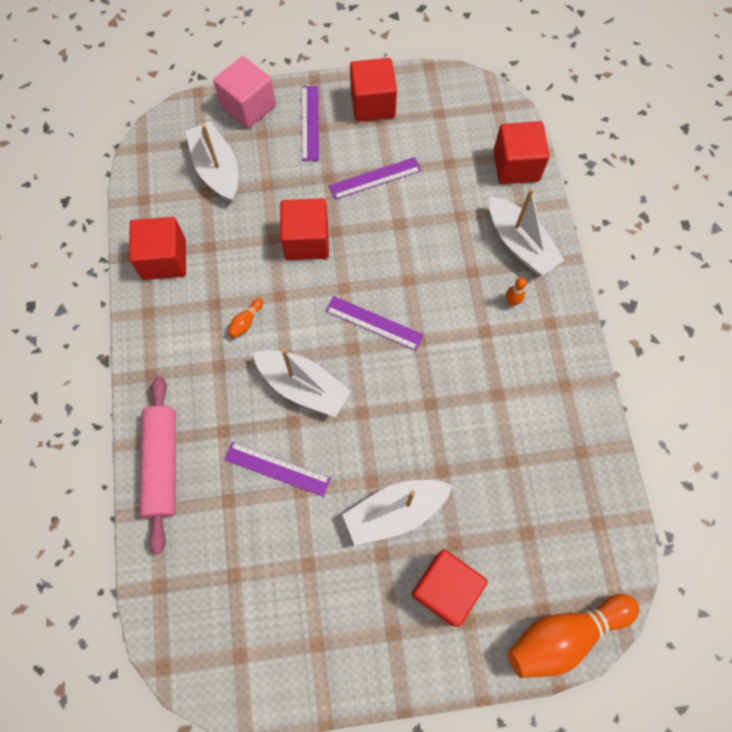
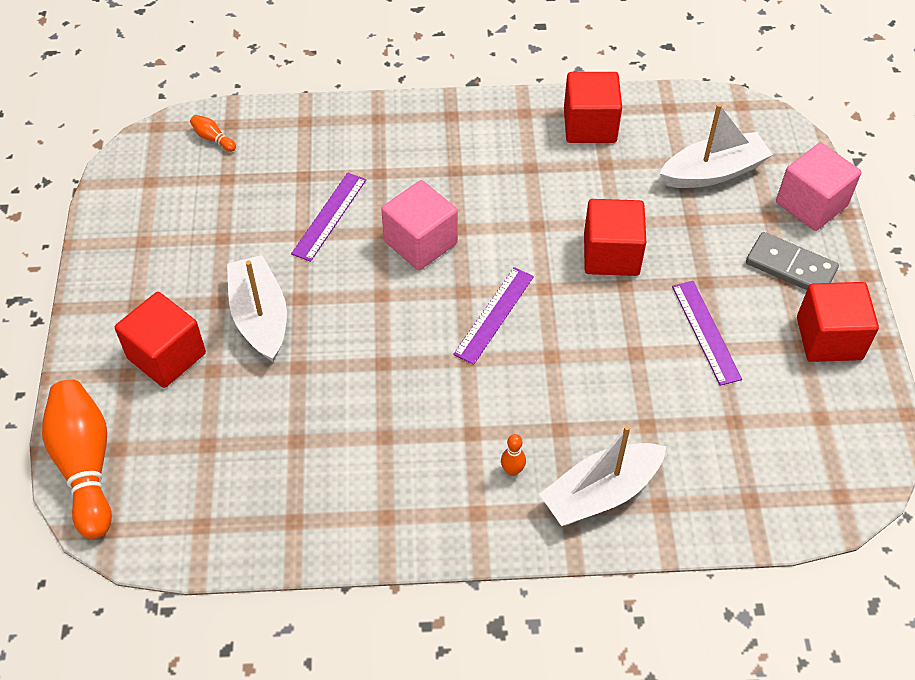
camera: 95 degrees right, 15 degrees down
(162, 465) = (351, 125): pink rolling pin -> none
(246, 322) = (505, 194): orange bowling pin -> orange bowling pin (213, 138)
(303, 386) = (420, 242): white boat -> pink cube
(310, 123) = (791, 266): purple ruler -> grey domino
(516, 166) = (733, 506): red cube -> none

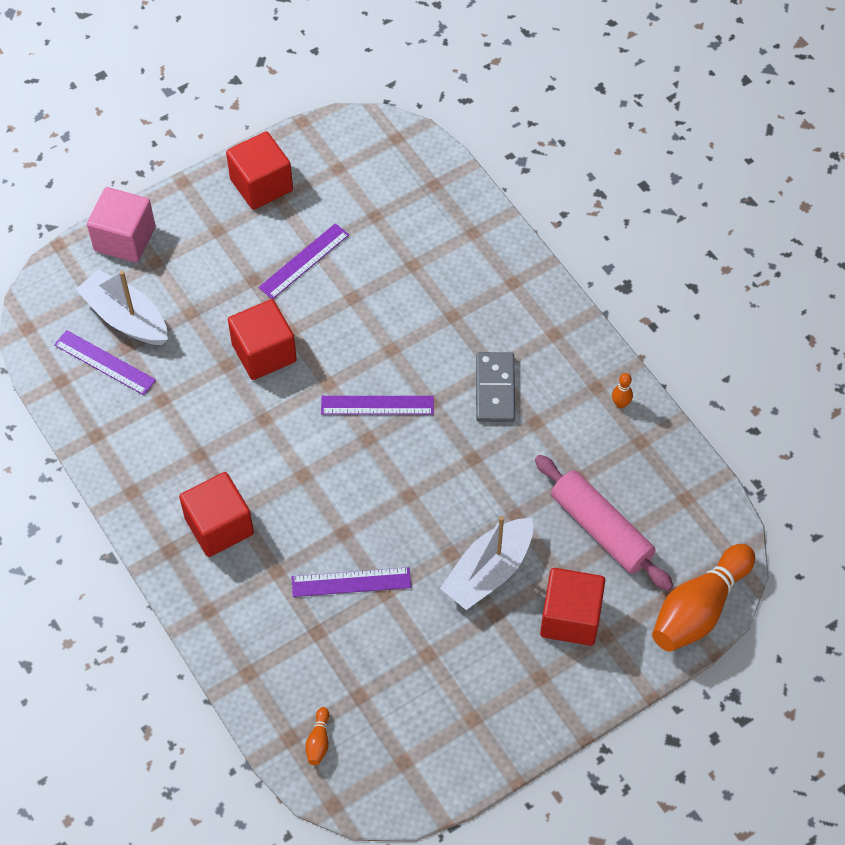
camera: 120 degrees left, 5 degrees up
(229, 429) = (601, 529): none -> pink rolling pin
(420, 242) = (336, 495): pink cube -> none
(512, 470) = (507, 328): orange bowling pin -> orange bowling pin (620, 404)
(589, 125) = (120, 432): red cube -> red cube (219, 526)
(601, 493) = (488, 269): white boat -> none
(671, 141) = (104, 362): none -> purple ruler
(791, 266) = (203, 230): grey domino -> grey domino (495, 389)

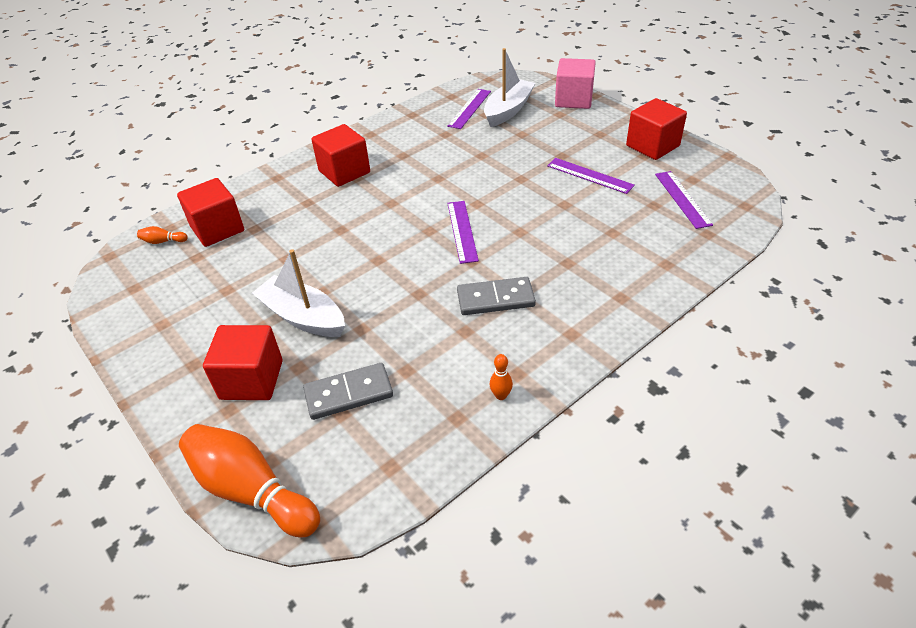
camera: 85 degrees right, 15 degrees down
(264, 353) = (497, 169): red cube -> red cube (217, 229)
(351, 582) = (296, 239): purple ruler -> purple ruler (682, 199)
(601, 529) = (349, 394): pink rolling pin -> grey domino

